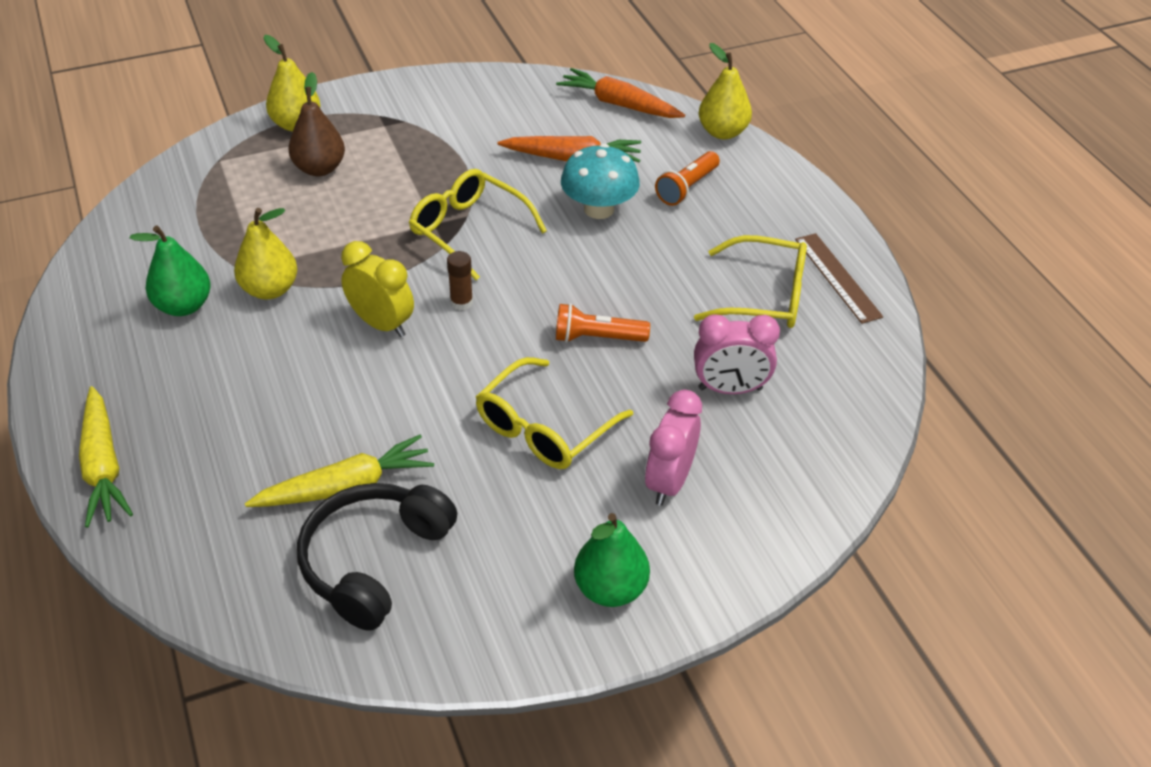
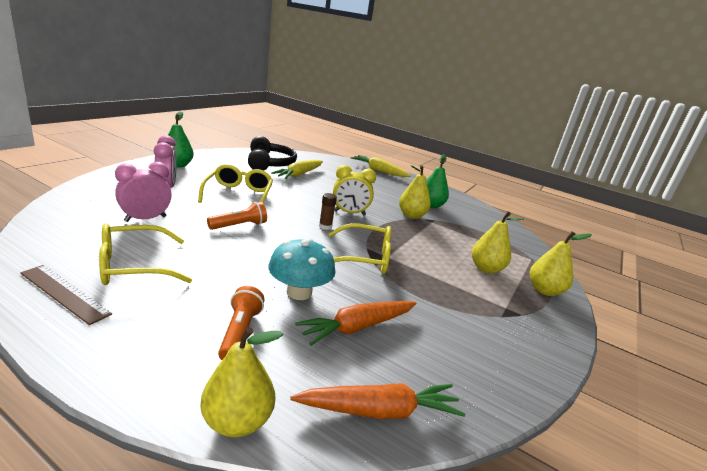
camera: 140 degrees right, 20 degrees down
(319, 168) = (486, 269): brown pear -> yellow pear

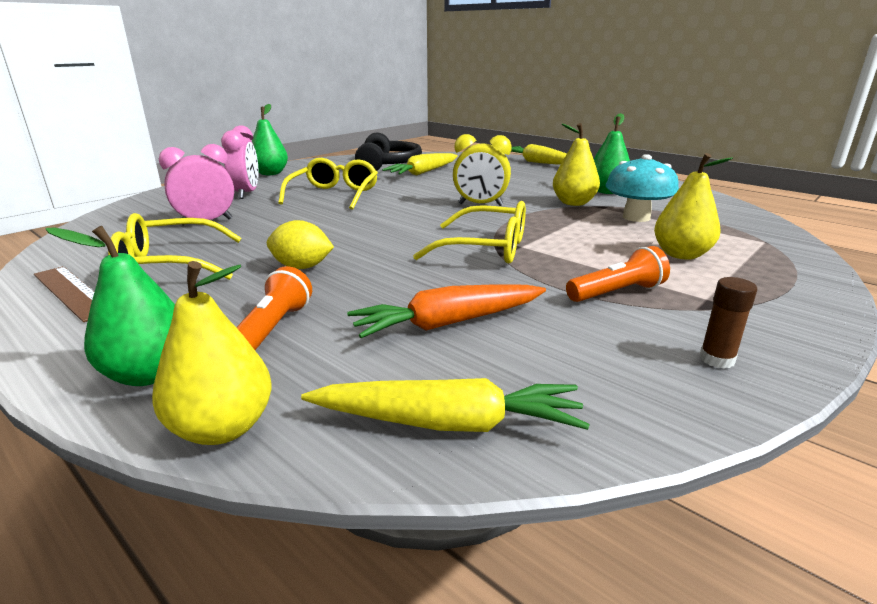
camera: 15 degrees right, 0 degrees up
(165, 375) = (150, 374): none -> green pear
(239, 226) = (321, 223): orange flashlight -> orange flashlight (616, 292)
(240, 271) = (302, 267): none -> yellow lemon
(299, 292) = (375, 286): turquoise mushroom -> turquoise mushroom (636, 217)
(325, 226) = (440, 219): brown glue stick -> brown glue stick (716, 359)
(379, 411) = (448, 423): orange carrot -> yellow carrot
(544, 290) = (782, 277): yellow pear -> none

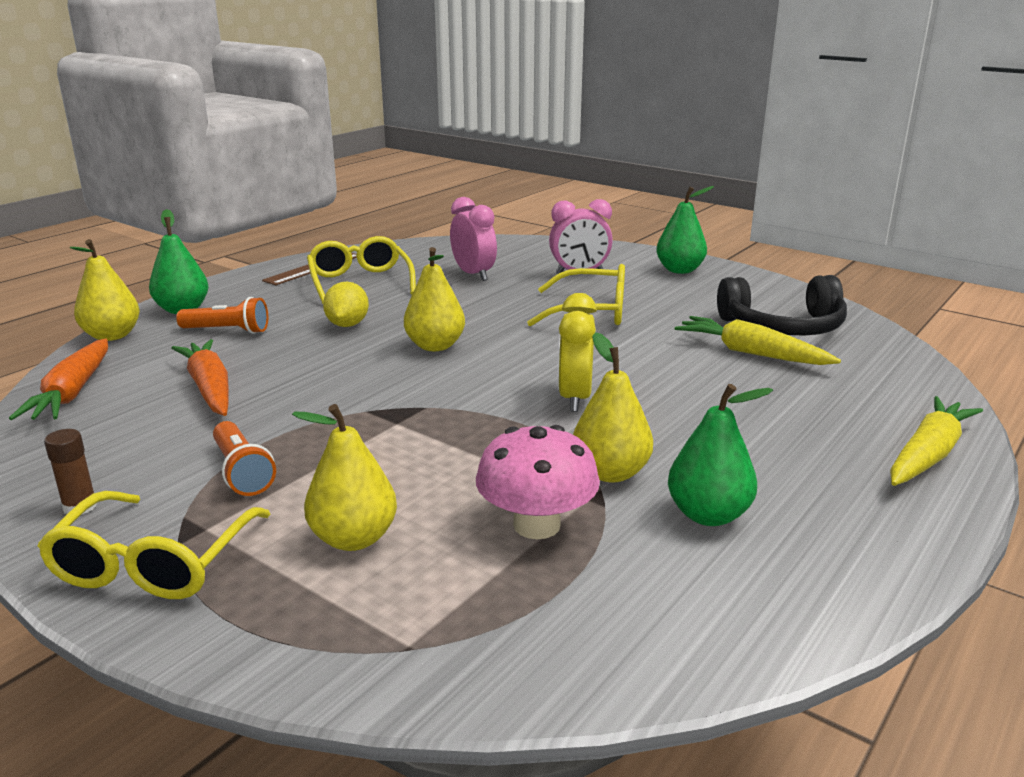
camera: 85 degrees right, 0 degrees up
(377, 235) = (435, 346): none -> yellow pear
(448, 423) = (72, 392): yellow carrot -> orange carrot
(486, 248) = (389, 403): yellow glasses -> yellow glasses (153, 563)
(636, 217) = (536, 525): turquoise mushroom -> pink mushroom

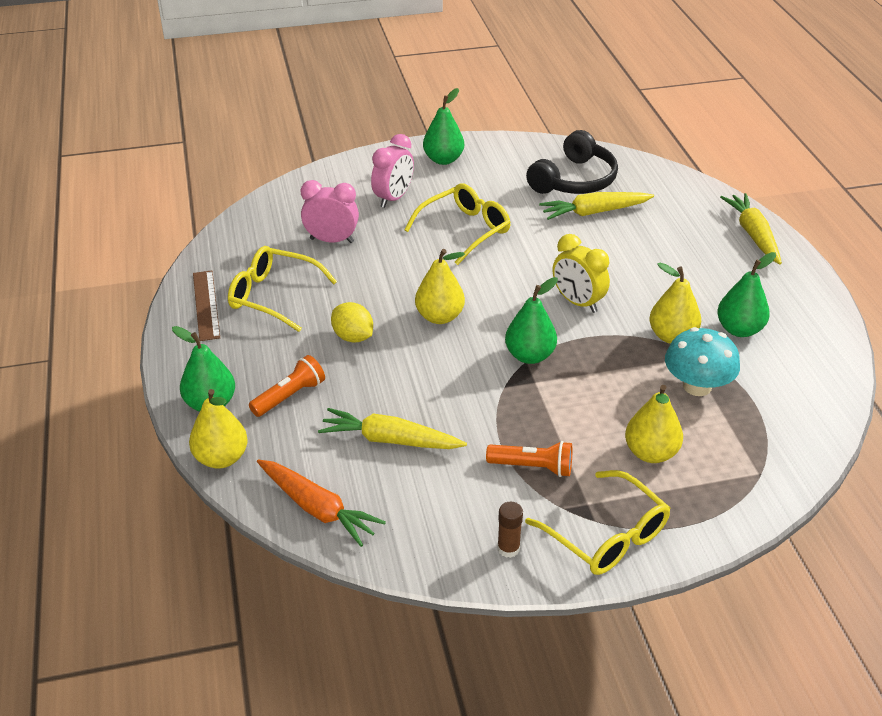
camera: 50 degrees left, 15 degrees up
(210, 388) = (390, 440): orange carrot -> yellow carrot
(438, 405) = (529, 356): none -> green pear
(536, 525) = (697, 386): pink mushroom -> turquoise mushroom

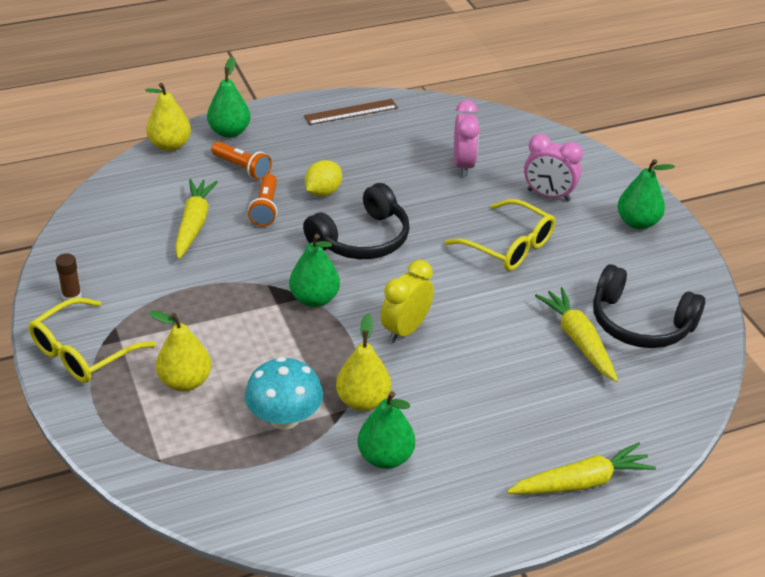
camera: 80 degrees right, 0 degrees up
(273, 296) = (371, 143): yellow glasses -> none
(317, 508) = (117, 196): orange carrot -> none
(439, 317) = (362, 239): yellow pear -> black headphones
(533, 467) = (164, 306): orange flashlight -> orange flashlight (265, 208)

